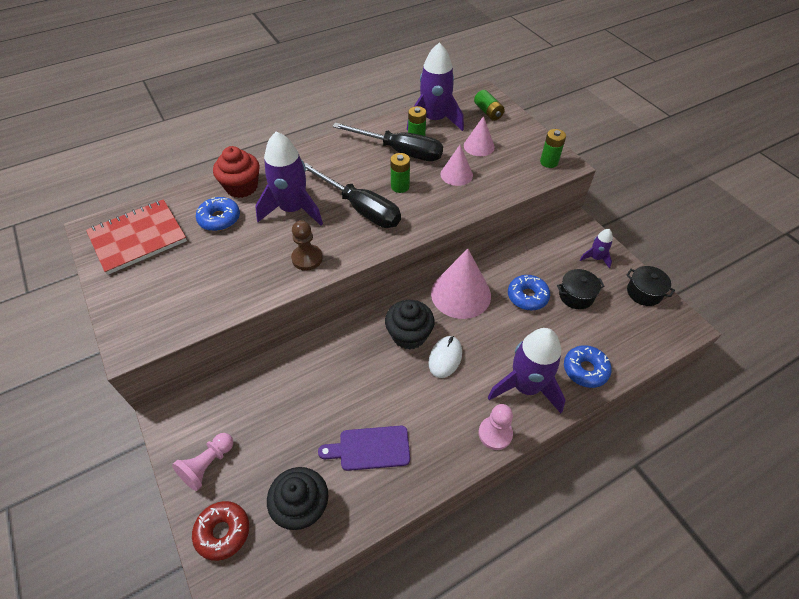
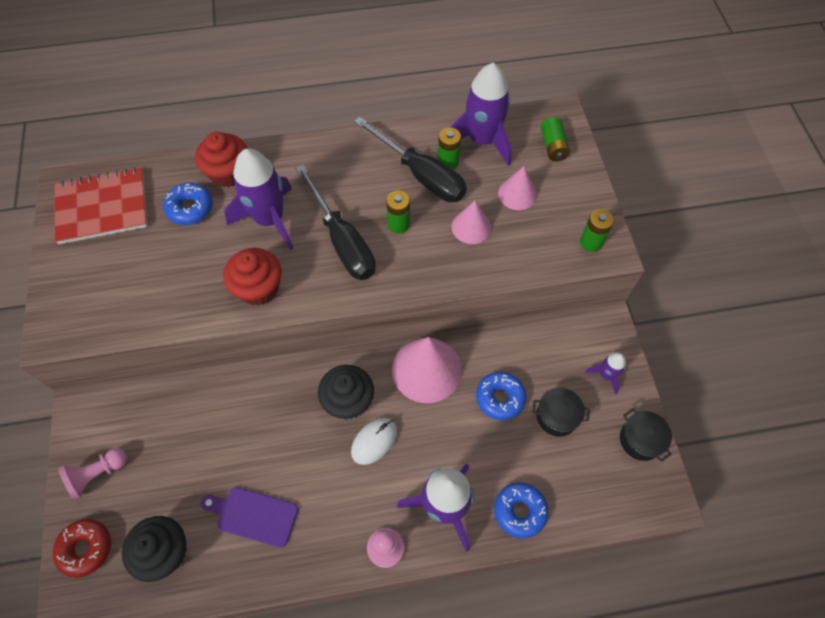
camera: 20 degrees right, 10 degrees up
(307, 258) = (258, 288): brown pawn -> red cupcake

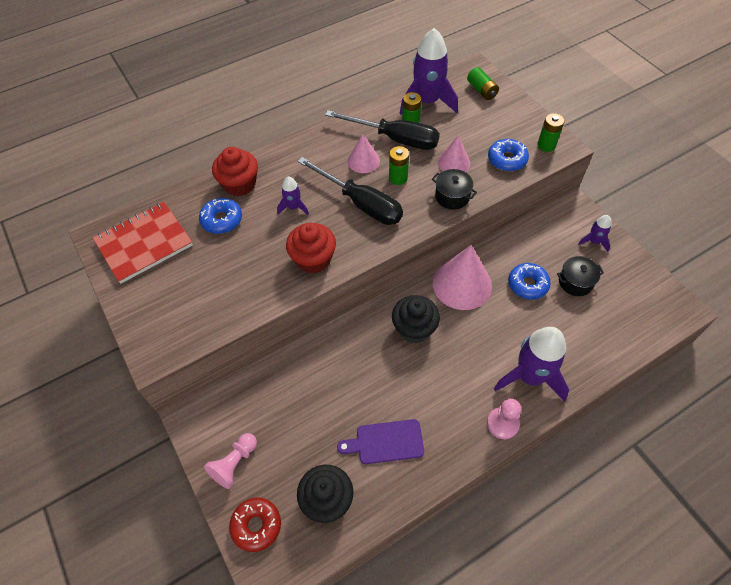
camera: 20 degrees left, 5 degrees down
(270, 220) = (293, 207): purple rocket -> purple rocket, size x0.49
(374, 441) = (451, 350): white mouse -> none
(517, 194) = (474, 130): pink cone -> pink cone (363, 161)
(519, 511) = (586, 357): blue donut -> blue donut (507, 160)
(640, 440) = (642, 276): black pot -> black pot (452, 196)

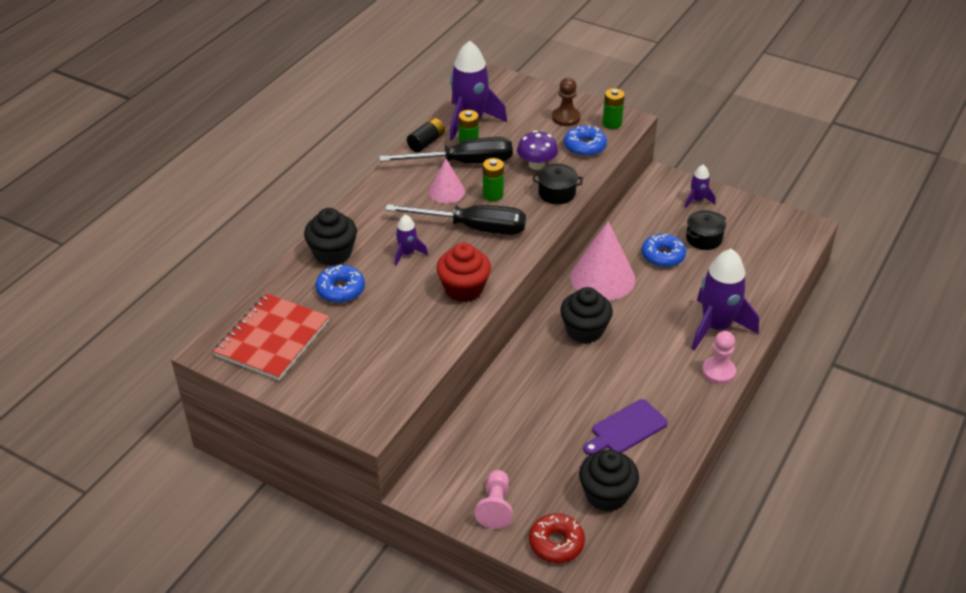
camera: 30 degrees left, 15 degrees down
(239, 184) = (333, 253): red cupcake -> black cupcake
(379, 109) = (426, 142): none -> black battery
(454, 162) = (536, 165): pink cone -> purple mushroom
(481, 90) = (516, 95): green battery -> none
(509, 126) = (566, 118): none -> brown pawn

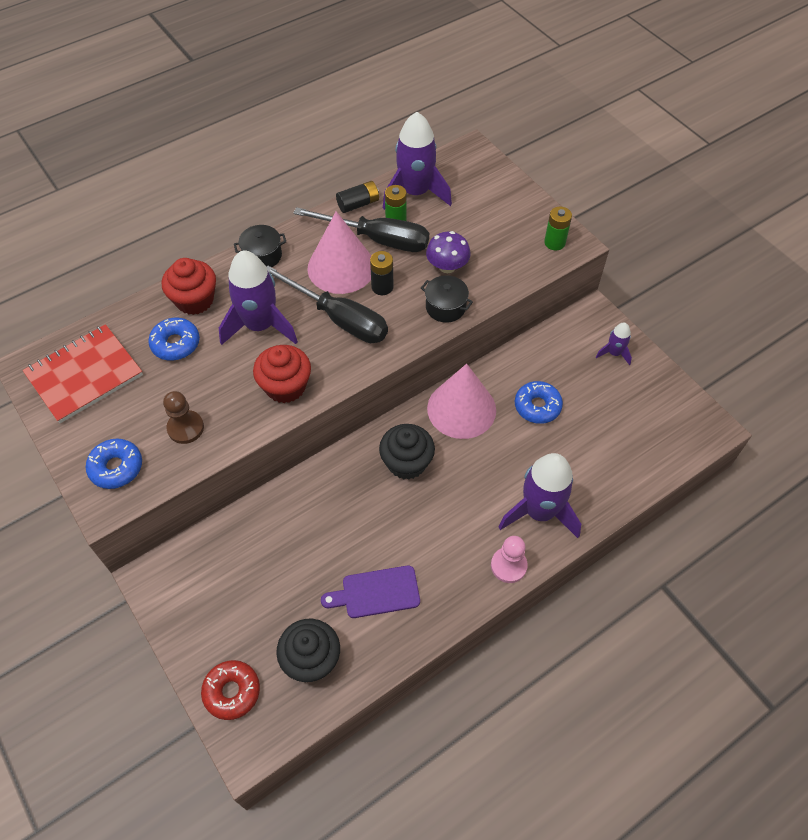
camera: 25 degrees right, 15 degrees up
(333, 253) = (195, 300): black cupcake -> red cupcake
(407, 253) = (260, 326): purple rocket -> purple rocket, size x2.06
(446, 191) = (341, 267): pink cone -> pink cone, size x1.77
(493, 195) = (382, 287): green battery -> black battery
(495, 507) = (203, 625): pink pawn -> none
(566, 118) = (512, 220): brown pawn -> brown pawn (185, 428)
(584, 147) = (509, 261): blue donut -> blue donut (116, 467)
(704, 238) = (592, 401): black pot -> black pot (262, 256)

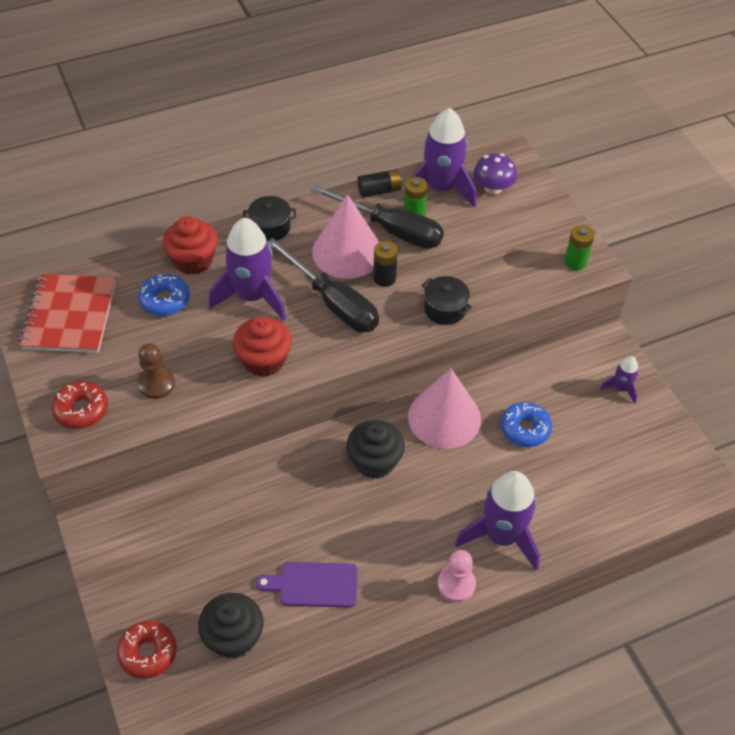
camera: 10 degrees right, 5 degrees down
(84, 375) = (70, 315): red notebook -> red notebook turned 60 degrees counterclockwise
(116, 467) = (81, 410): blue donut -> red donut
(447, 266) = (456, 268): purple mushroom -> purple mushroom (493, 188)

